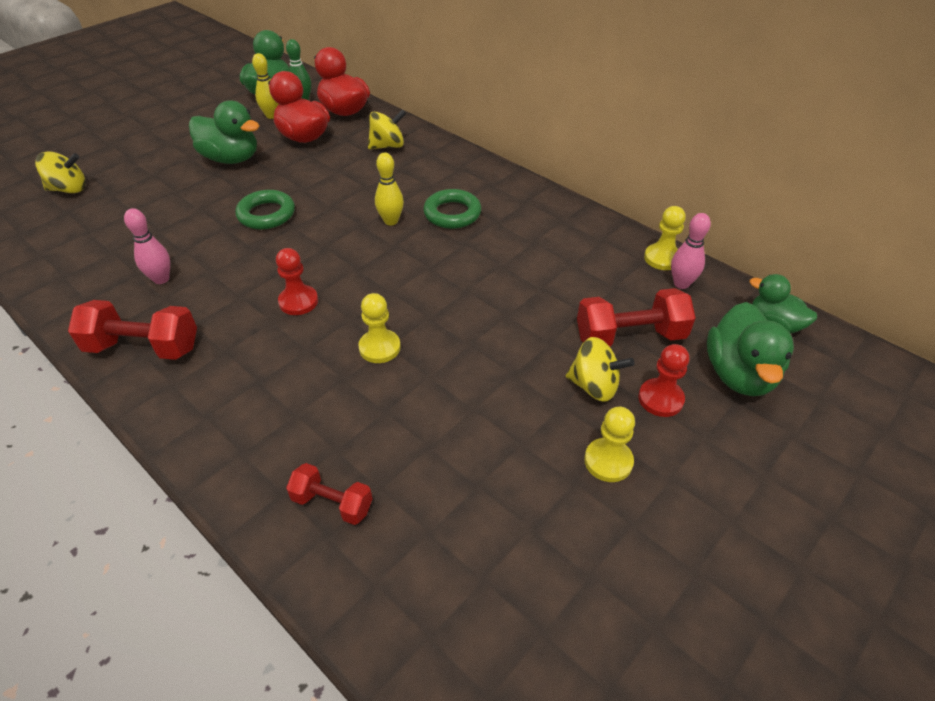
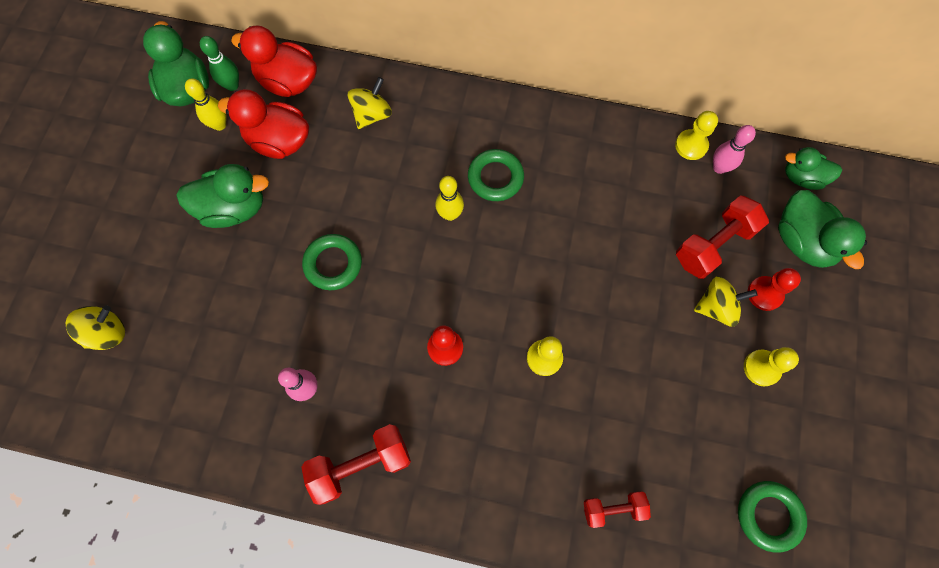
camera: 30 degrees left, 25 degrees up
(507, 611) = (768, 515): none -> green ring

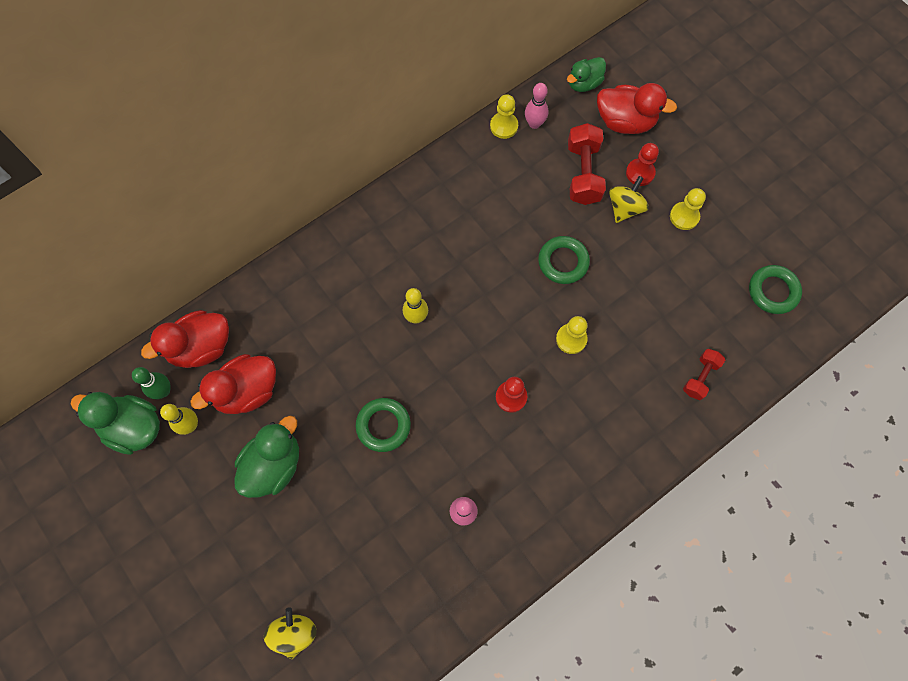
camera: 50 degrees left, 0 degrees up
(361, 465) = (547, 516): red dumbbell -> none
(372, 114) = (287, 308): yellow spinning top -> none
(495, 178) = (415, 265): green ring -> green ring (563, 262)
(802, 241) = (625, 121): green duck -> red duck

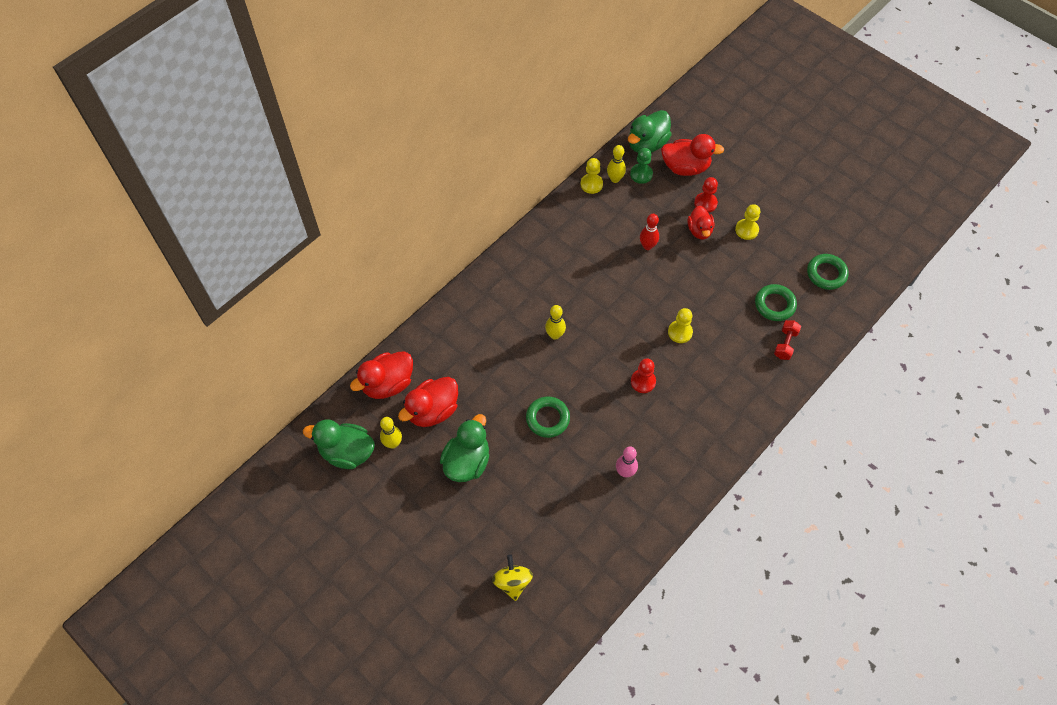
camera: 10 degrees left, 10 degrees down
(163, 391) = (365, 421): green bowling pin -> none
(534, 123) = (615, 179): pink bowling pin -> yellow bowling pin
(555, 218) = (647, 246): none -> red bowling pin
(563, 262) = (660, 277): green ring -> green ring (774, 305)
(568, 122) = (641, 174): none -> green pawn
(583, 173) = (661, 210): red dumbbell -> none
(584, 83) = (647, 144): green duck -> green duck, size x1.54
(624, 208) = (699, 230): yellow spinning top -> red duck

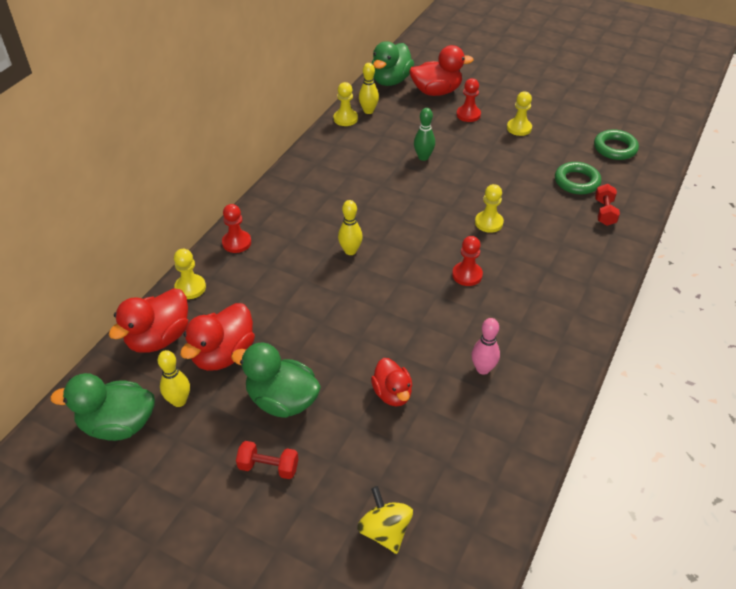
camera: 15 degrees left, 15 degrees down
(420, 342) = (190, 288): none -> yellow pawn
(445, 513) = (268, 467): none -> red dumbbell
(465, 305) = (236, 242): none -> red pawn
(467, 462) = (282, 400): green duck -> green duck turned 75 degrees counterclockwise
(547, 419) = (369, 333): green ring -> none
(641, 174) = (394, 103): green pawn -> none
(647, 246) = (423, 157): red bowling pin -> green bowling pin
(699, 230) = (472, 136): red duck -> red duck (392, 394)

